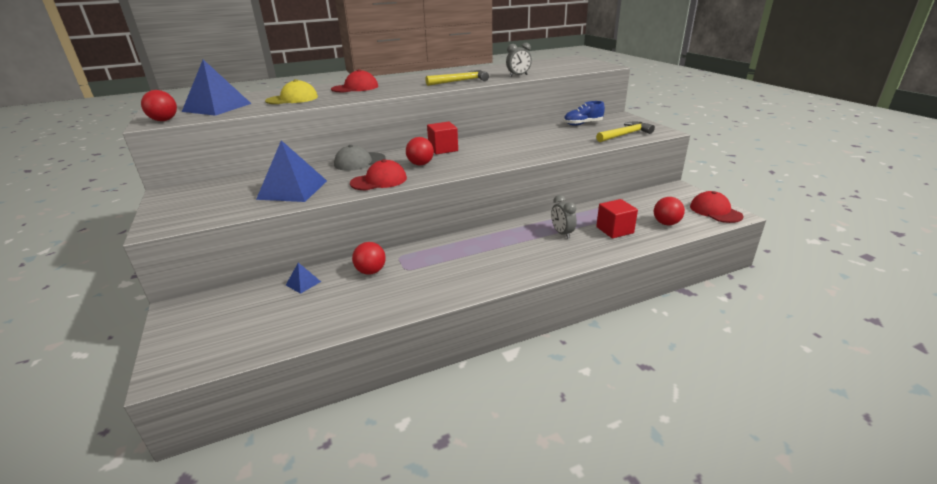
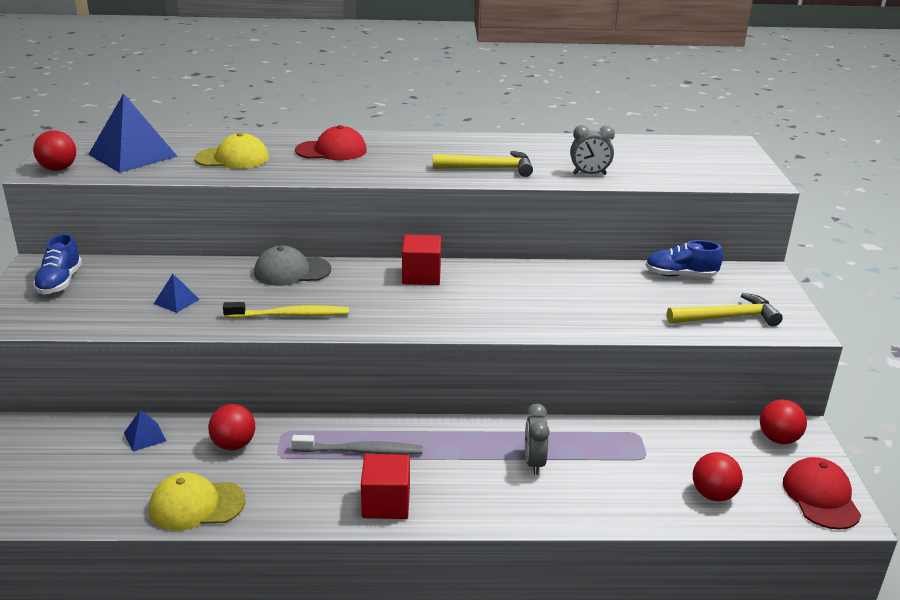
camera: 20 degrees right, 0 degrees up
(193, 197) = (60, 282): none -> blue shoe
(292, 189) = (176, 301): blue pyramid -> blue pyramid, size x0.45
(372, 310) = (196, 505): none -> yellow cap
(379, 181) = (290, 315): red cap -> yellow toothbrush
(420, 164) = (367, 298): red ball -> red ball (778, 439)
(457, 253) = (361, 451): none -> grey toothbrush
(614, 230) = (619, 481): red cube -> red cube (386, 503)

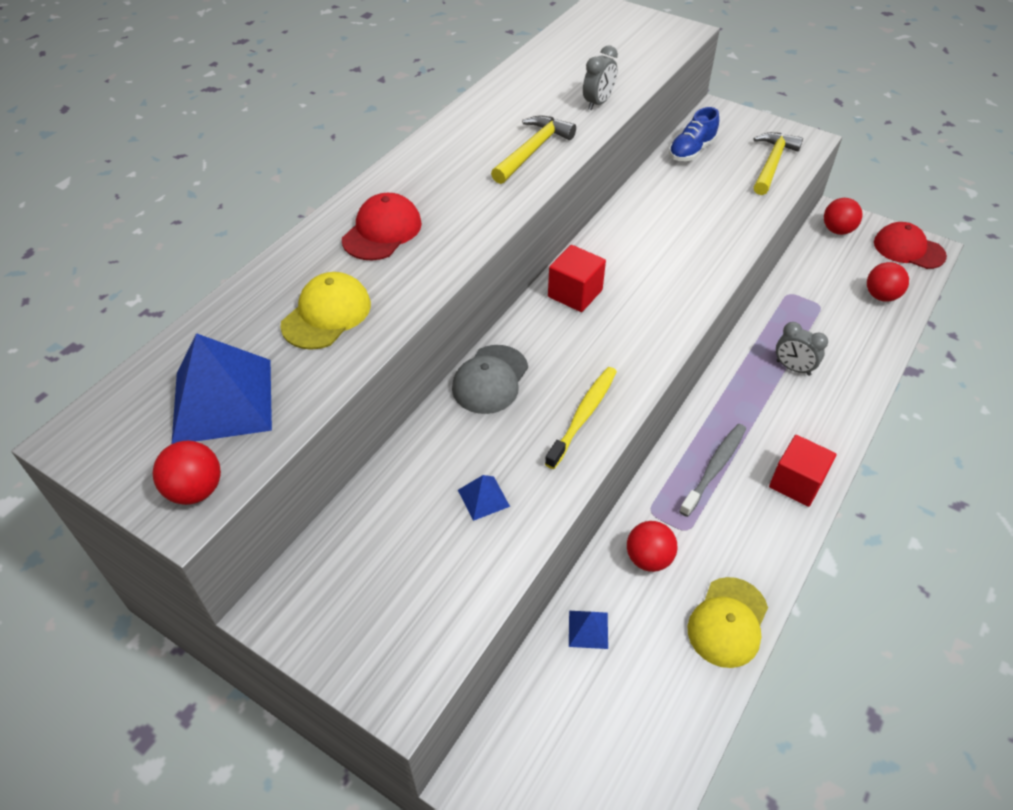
camera: 55 degrees left, 20 degrees up
(60, 282) = (346, 598): blue shoe -> none

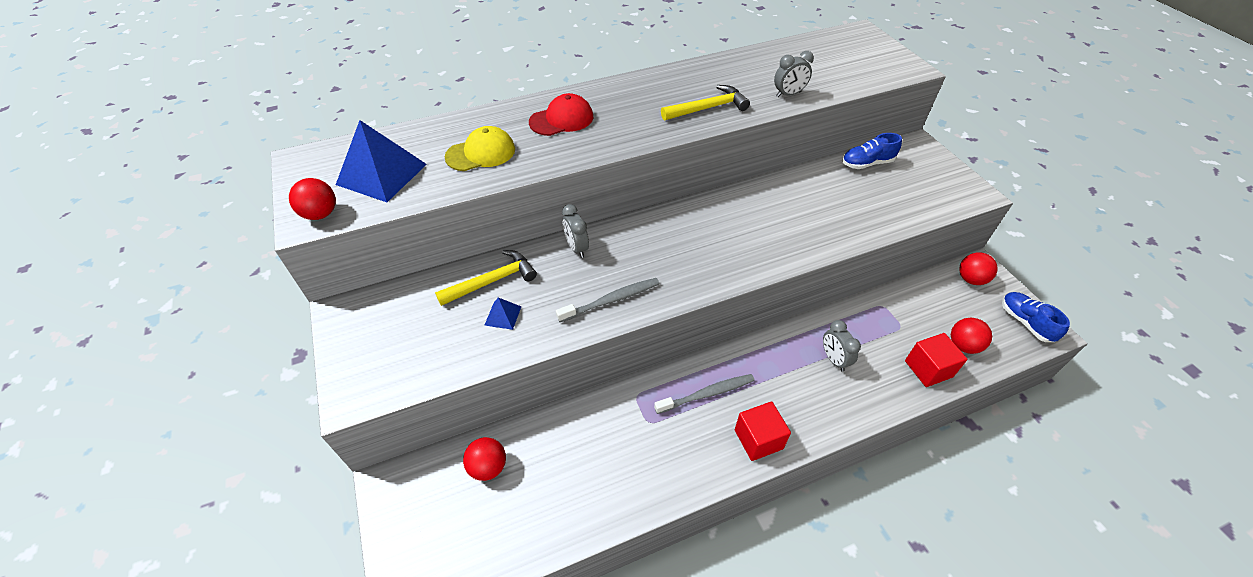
camera: 35 degrees right, 0 degrees up
(490, 379) = (577, 248): grey cap -> grey clock
(575, 293) = (683, 221): red cube -> red cube (928, 369)
(583, 415) = (611, 300): yellow toothbrush -> grey toothbrush
(588, 629) = (528, 442): blue pyramid -> none
(648, 558) = (606, 424): red ball -> red ball (488, 467)
(727, 622) = (619, 499): yellow cap -> none
(772, 163) = (926, 198): yellow hammer -> yellow hammer (492, 281)
(908, 249) = (1025, 322): red cap -> blue shoe

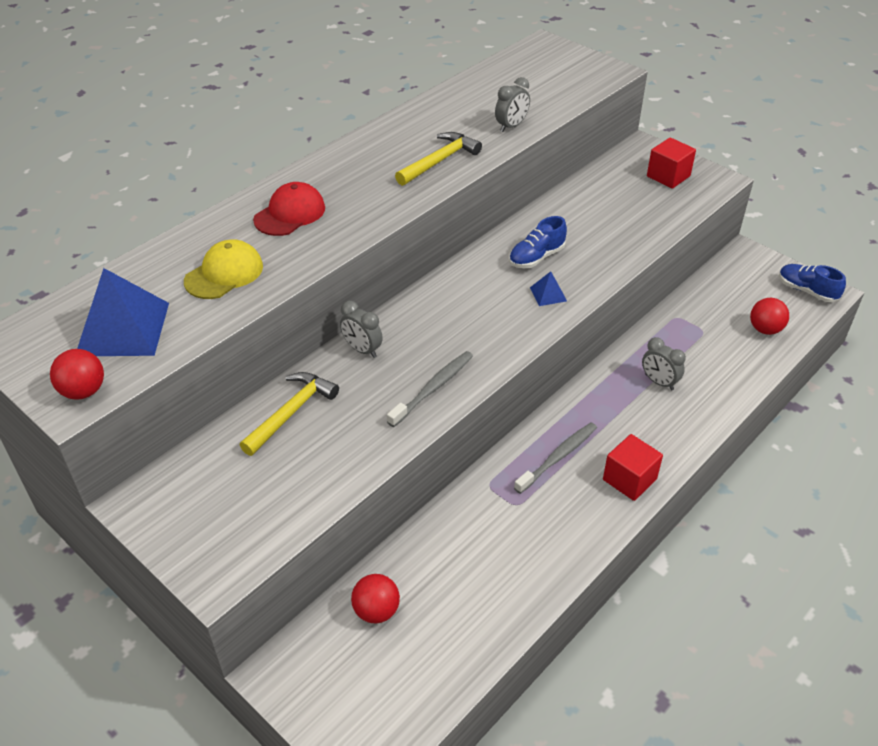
camera: 25 degrees left, 5 degrees down
(503, 315) = (327, 442): blue pyramid -> blue pyramid (548, 294)
(867, 163) = (605, 178): blue shoe -> blue shoe (536, 257)
(928, 369) = (746, 361): red cube -> red cube (668, 176)
(970, 279) = (742, 266): red ball -> none

